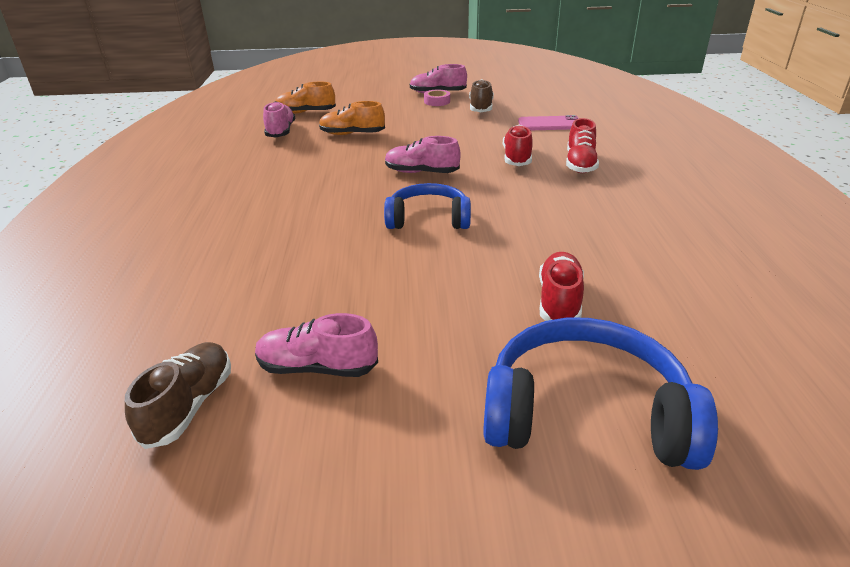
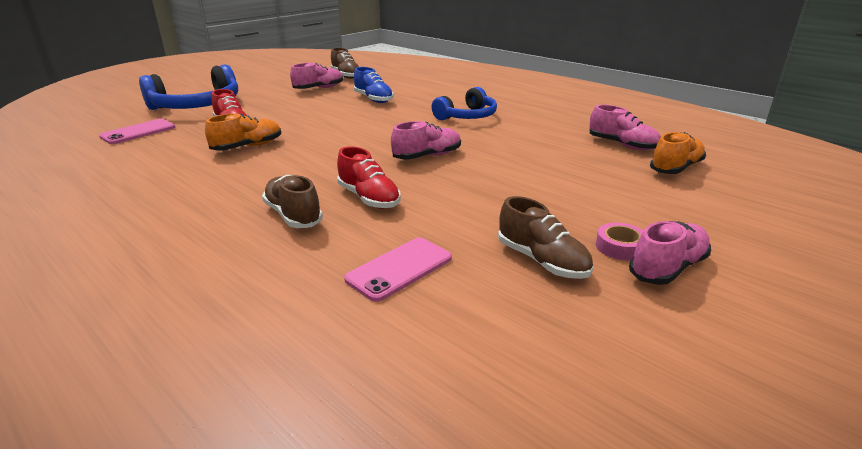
camera: 135 degrees right, 5 degrees down
(306, 281) = (373, 99): none -> blue shoe
(352, 134) = (566, 164): orange shoe -> orange shoe (248, 147)
(428, 219) = (362, 134): blue headphones -> blue headphones (467, 116)
(580, 164) = (293, 215): red shoe -> brown shoe
(711, 355) = (138, 132): none -> pink phone

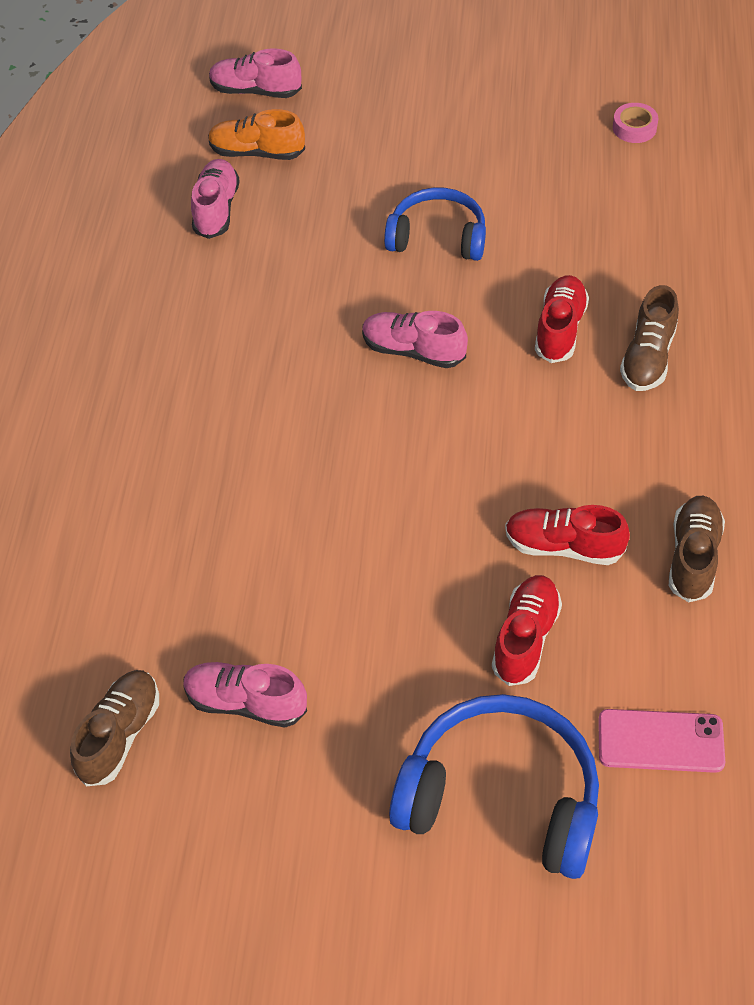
camera: 125 degrees left, 25 degrees up
(248, 147) = (563, 546): orange shoe -> red shoe
(373, 99) = (240, 566): blue shoe -> none
(399, 268) = (639, 237): pink phone -> none
(467, 116) = (228, 396): blue headphones -> blue headphones (437, 237)
(542, 261) = (542, 170): brown shoe -> brown shoe (693, 557)
(620, 247) = (474, 140): pink tape -> pink tape (634, 128)
(668, 268) = (481, 109): pink shoe -> pink shoe (255, 91)

